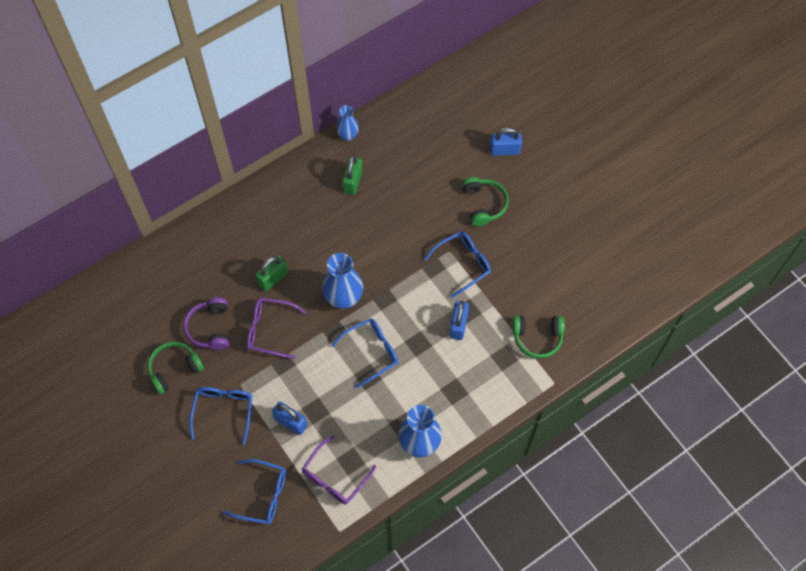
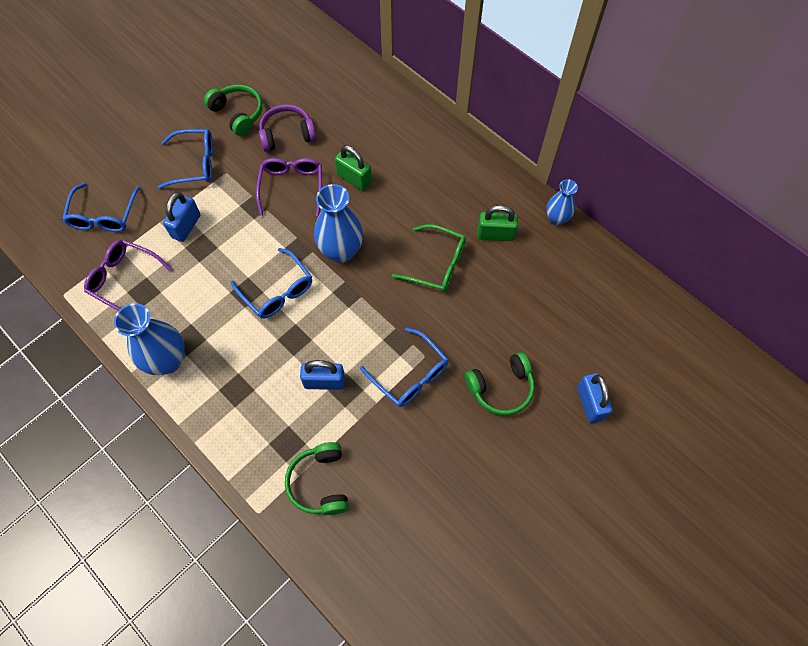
camera: 80 degrees right, 0 degrees up
(371, 229) = (437, 264): none -> green glasses

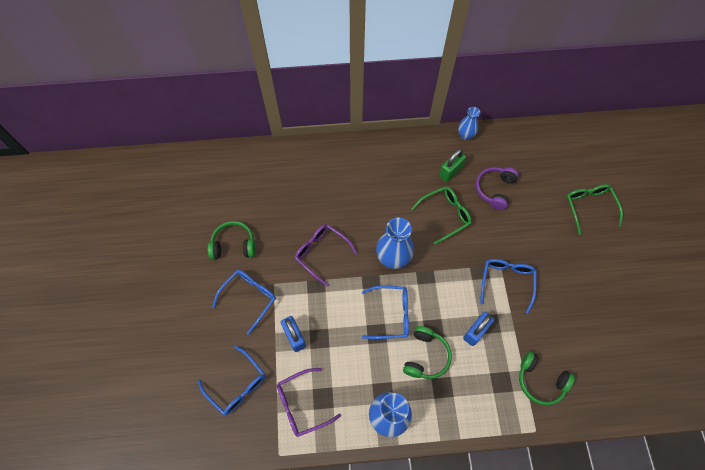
camera: 50 degrees left, 0 degrees up
(287, 134) = (278, 228): purple headphones -> purple headphones (495, 190)
(354, 179) = (347, 214): green padlock -> none
(410, 375) = (506, 282): blue glasses -> blue glasses turned 75 degrees counterclockwise
(501, 388) = (549, 242): green headphones -> green headphones (425, 356)
(589, 403) = (589, 207): blue padlock -> green glasses

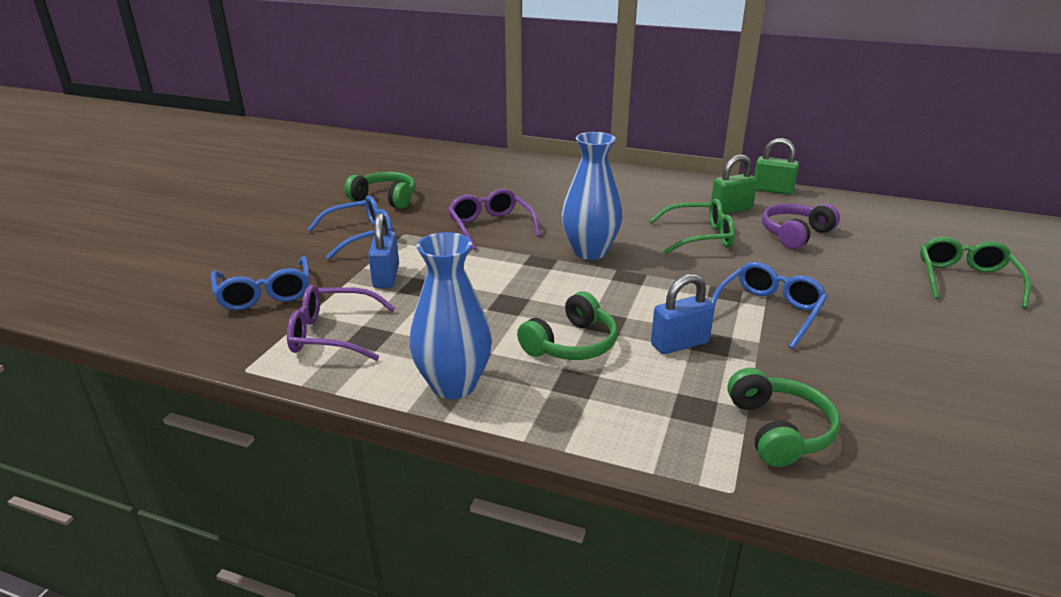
camera: 25 degrees right, 35 degrees down
(391, 314) = (546, 294): blue glasses -> none
(465, 135) = (772, 190): blue vase -> green padlock
(540, 381) = (778, 430): green headphones -> green headphones turned 150 degrees counterclockwise

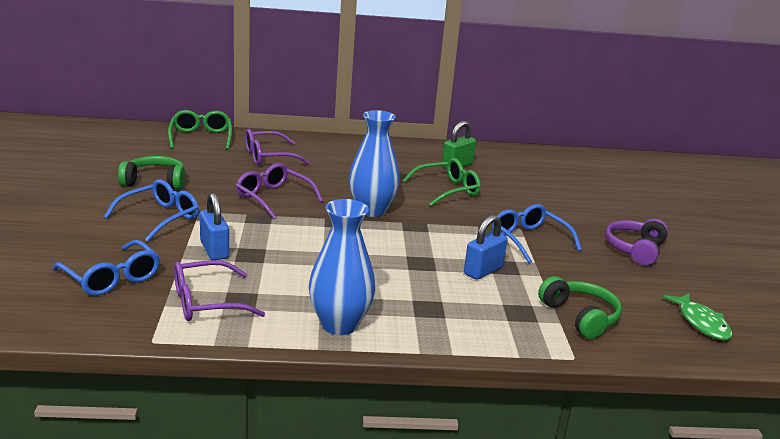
camera: 25 degrees left, 5 degrees down
(518, 182) = (268, 157): none -> purple glasses
(571, 344) = (406, 282): green headphones -> none
(768, 311) = (529, 240): blue glasses -> blue glasses turned 45 degrees counterclockwise
(772, 190) = (478, 148): green padlock -> none
(795, 234) = (514, 181): purple headphones -> purple headphones (635, 249)
(965, 280) = (639, 202): green glasses -> green glasses (201, 137)
(975, 475) = (701, 323): none -> green fish

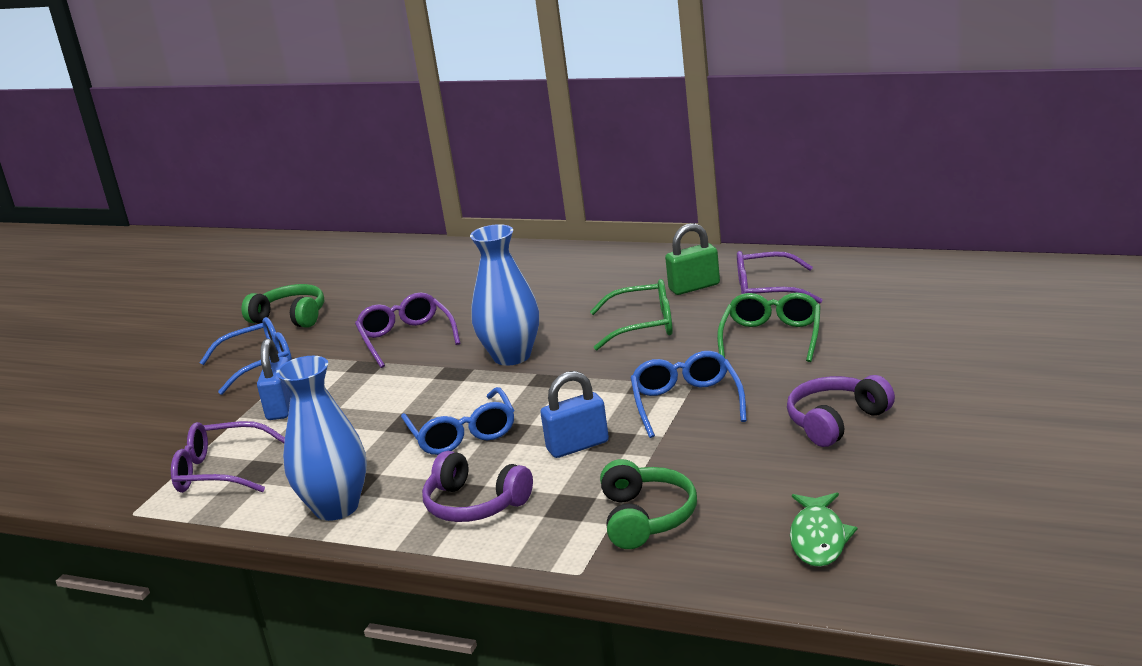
camera: 30 degrees right, 0 degrees up
(112, 278) = (152, 438): blue glasses -> blue glasses (462, 434)
(201, 137) = (393, 254): green glasses -> green glasses (772, 337)
(268, 157) = (450, 279): purple glasses -> purple glasses (766, 291)
(449, 315) = (475, 504): none -> purple headphones

